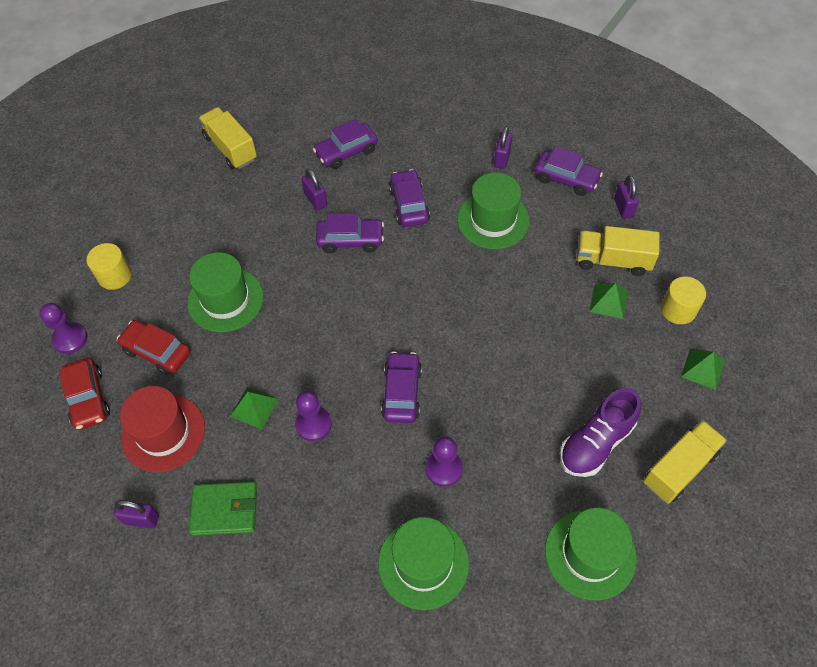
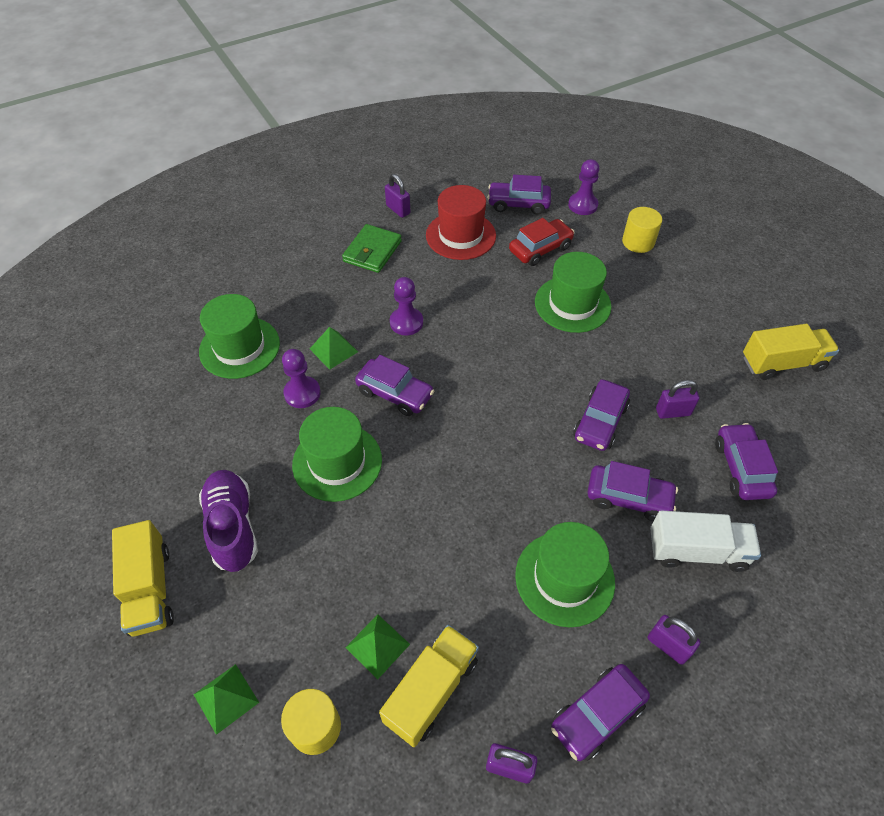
camera: 115 degrees right, 5 degrees down
(88, 399) = (518, 204): red car -> purple car
(141, 519) = (398, 209): purple padlock -> purple padlock turned 75 degrees counterclockwise
(254, 407) = (448, 291): green pyramid -> green pyramid (333, 350)
(428, 160) = (697, 551): none -> white truck
(590, 554) = (148, 463): green hat -> green hat (337, 462)

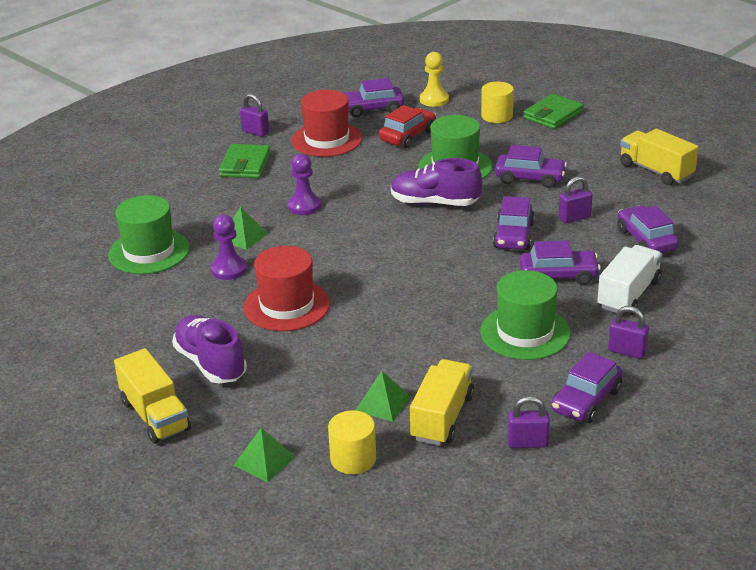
camera: 15 degrees left, 20 degrees down
(337, 462) = (287, 305): green hat -> red hat
(395, 393) = (318, 253): purple car -> purple car (530, 178)
(535, 351) = (435, 203): none -> purple shoe
(582, 205) = (434, 100): purple pawn -> yellow pawn
(696, 254) = (553, 115): none -> green wallet
(697, 551) = (628, 294): white truck -> white truck turned 45 degrees counterclockwise
(782, 363) = (656, 171): yellow truck -> yellow truck turned 105 degrees counterclockwise

